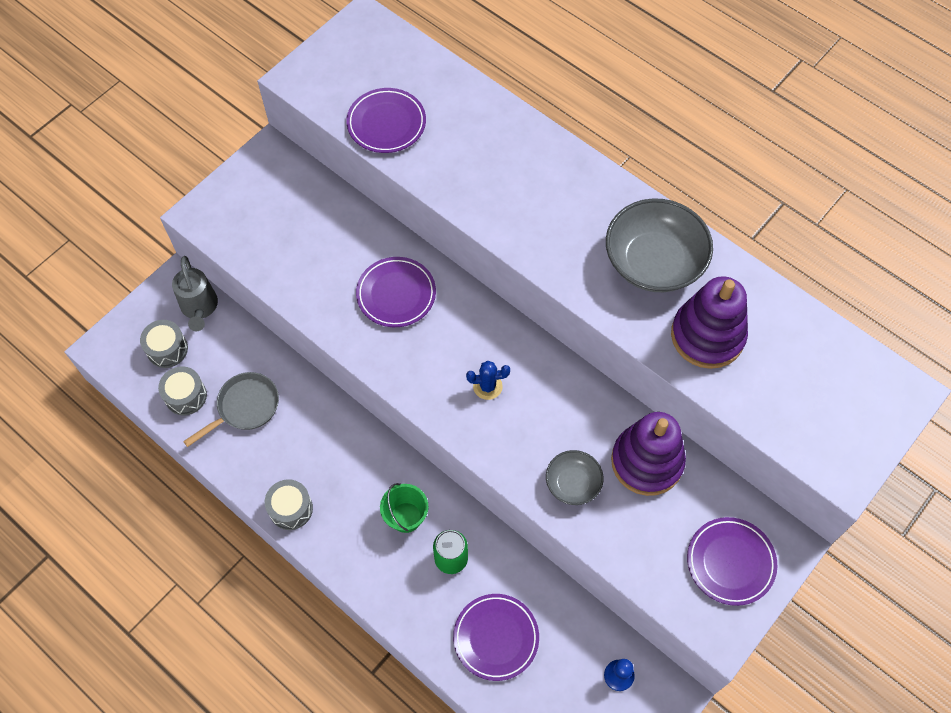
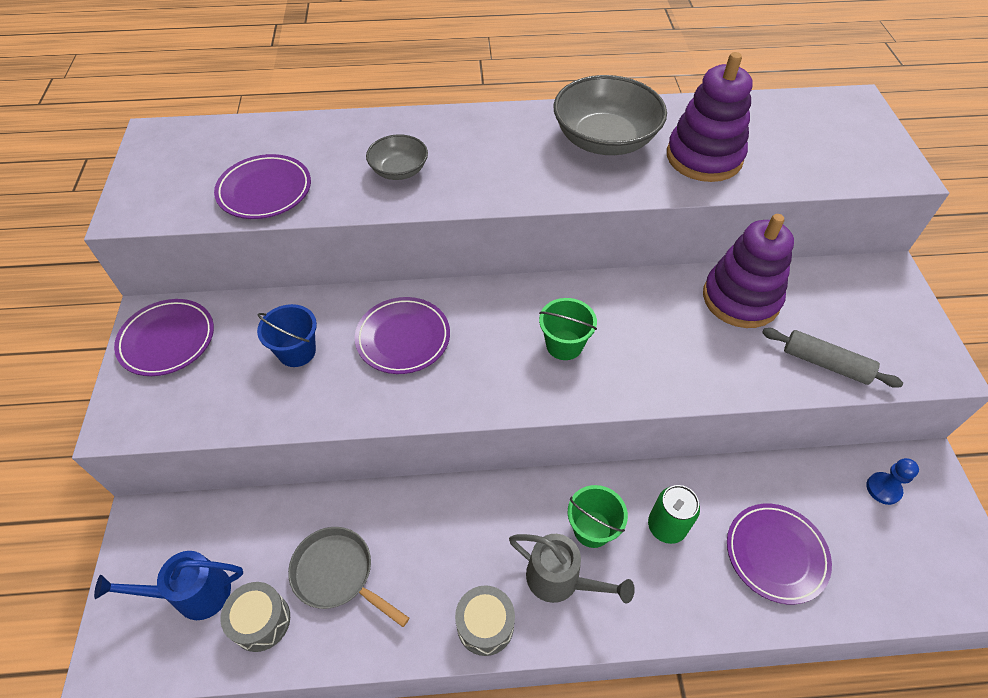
camera: 45 degrees left, 10 degrees down
(167, 349) = (193, 594): grey drum -> blue watering can
(199, 308) = (193, 525): grey watering can -> grey watering can (560, 580)
(245, 407) = (338, 574): grey pan -> grey pan turned 60 degrees counterclockwise
(327, 249) = (297, 351): none -> blue bucket
(487, 386) = (564, 345): blue cactus -> green bucket
(573, 483) = (715, 358): grey bowl -> grey bowl (399, 170)
(642, 554) = (825, 363): none -> grey rolling pin
(730, 562) = (879, 315): purple plate -> purple plate (167, 340)

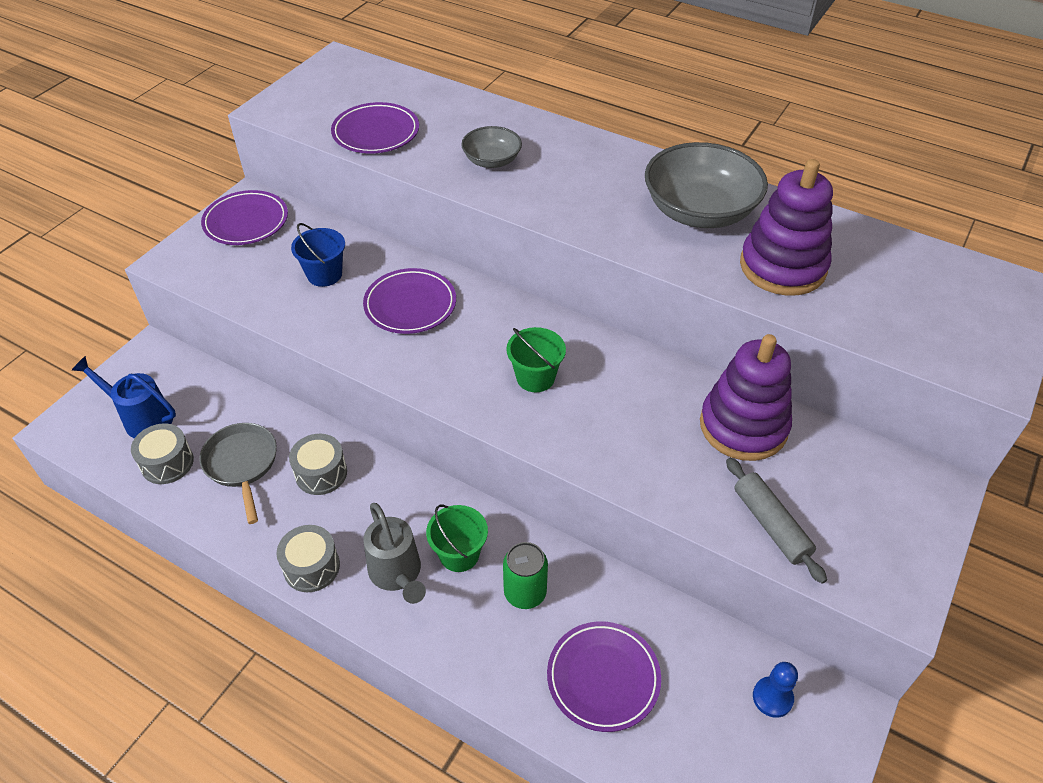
camera: 35 degrees right, 5 degrees down
(418, 535) = (321, 473): none -> grey drum

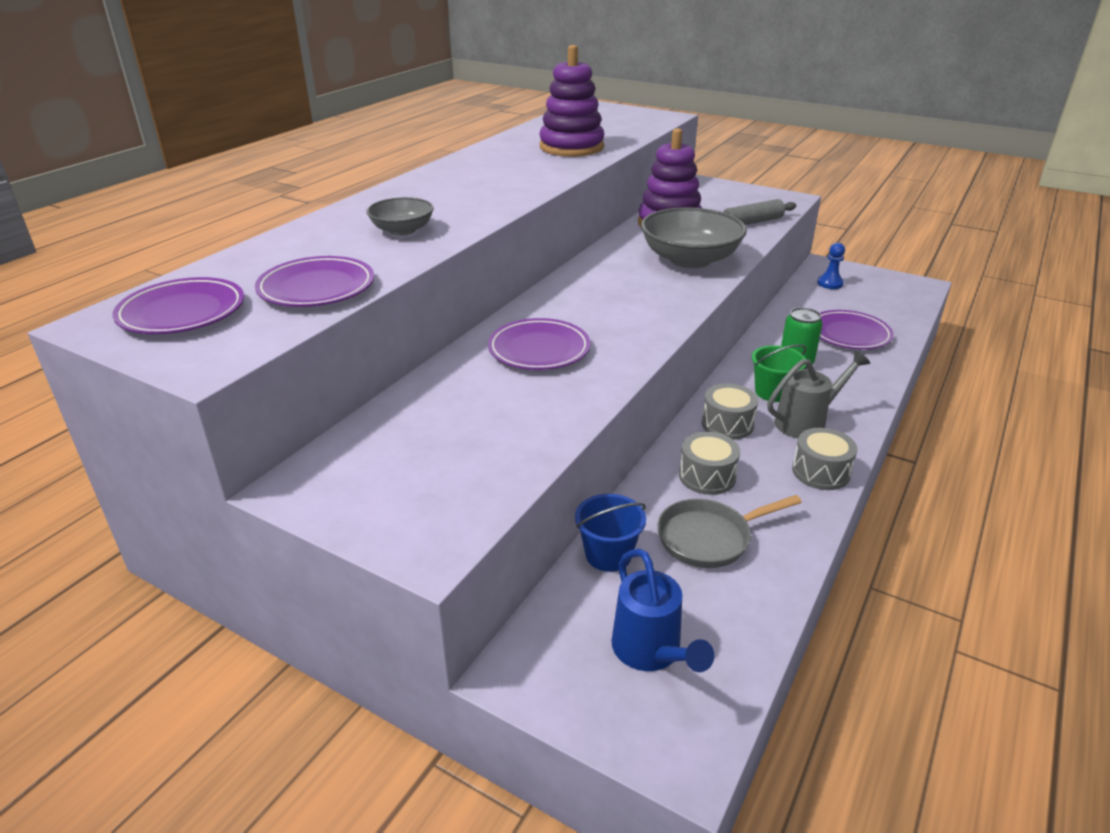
camera: 90 degrees left, 15 degrees down
(142, 418) = (651, 652): blue watering can -> blue watering can turned 45 degrees counterclockwise
(167, 463) = (722, 608): grey drum -> grey drum (727, 424)
(246, 222) = (351, 483): purple plate -> purple plate (182, 312)
(324, 274) = (481, 406): blue bucket -> blue bucket (608, 555)
(535, 377) = (634, 290): green bucket -> none
(699, 211) = (502, 164): grey bowl -> grey bowl (690, 259)

